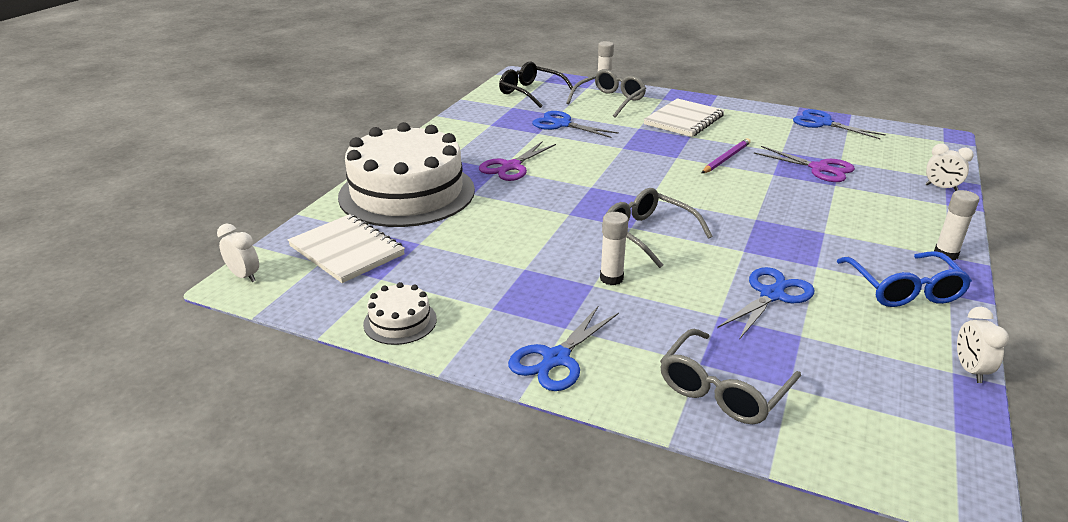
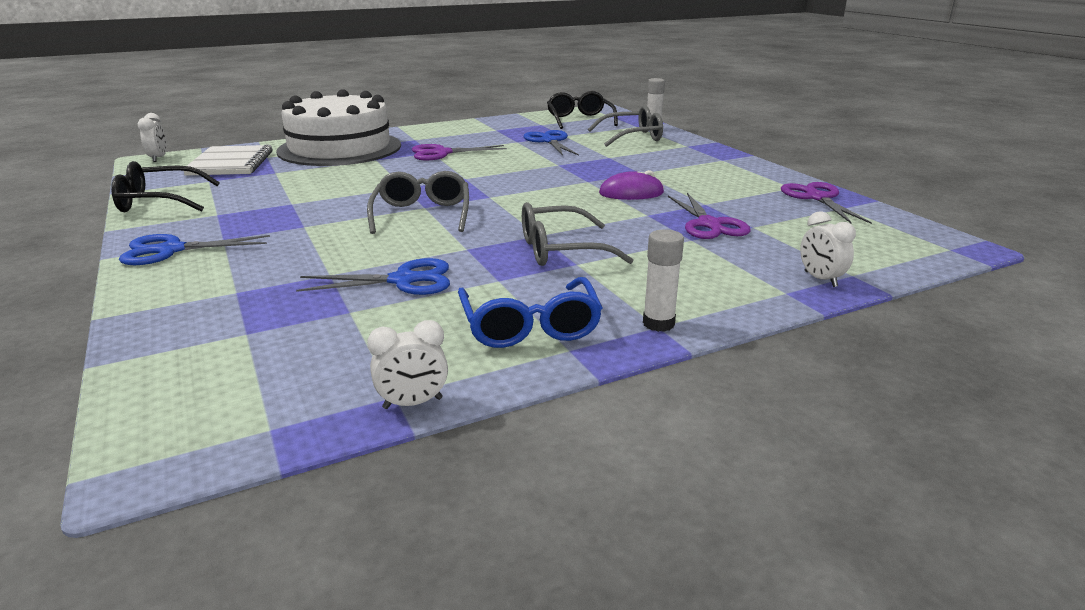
camera: 40 degrees right, 5 degrees down
(400, 321) = (159, 201): white cake -> black glasses
(611, 278) = (324, 227): white glue stick -> none
(684, 120) = (665, 162): white notebook -> none
(723, 389) = (203, 311): grey glasses -> grey glasses (560, 250)
(726, 158) = (631, 193): purple pencil -> purple mouse
(823, 123) = (817, 198): blue scissors -> purple scissors
(904, 289) = (530, 326): blue glasses -> blue glasses turned 45 degrees counterclockwise
(970, 370) = (413, 403): white clock -> white clock turned 150 degrees counterclockwise

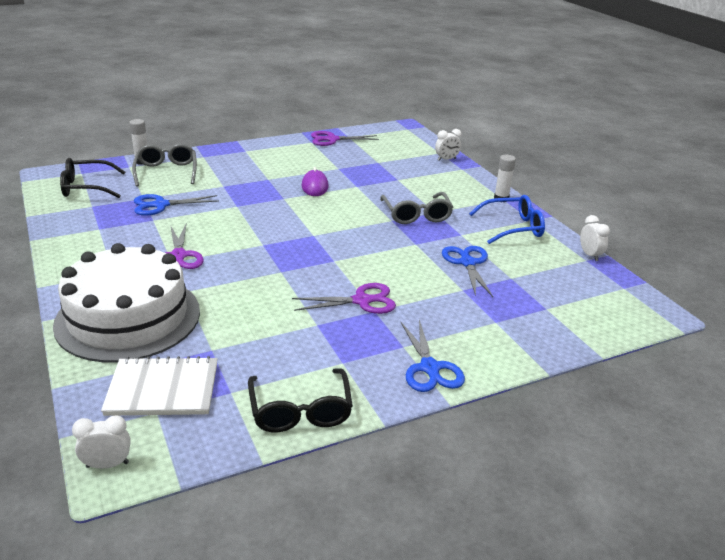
camera: 90 degrees left, 5 degrees up
(422, 214) = (351, 261): grey glasses -> none
(709, 224) = (374, 172): purple scissors -> purple scissors (361, 301)

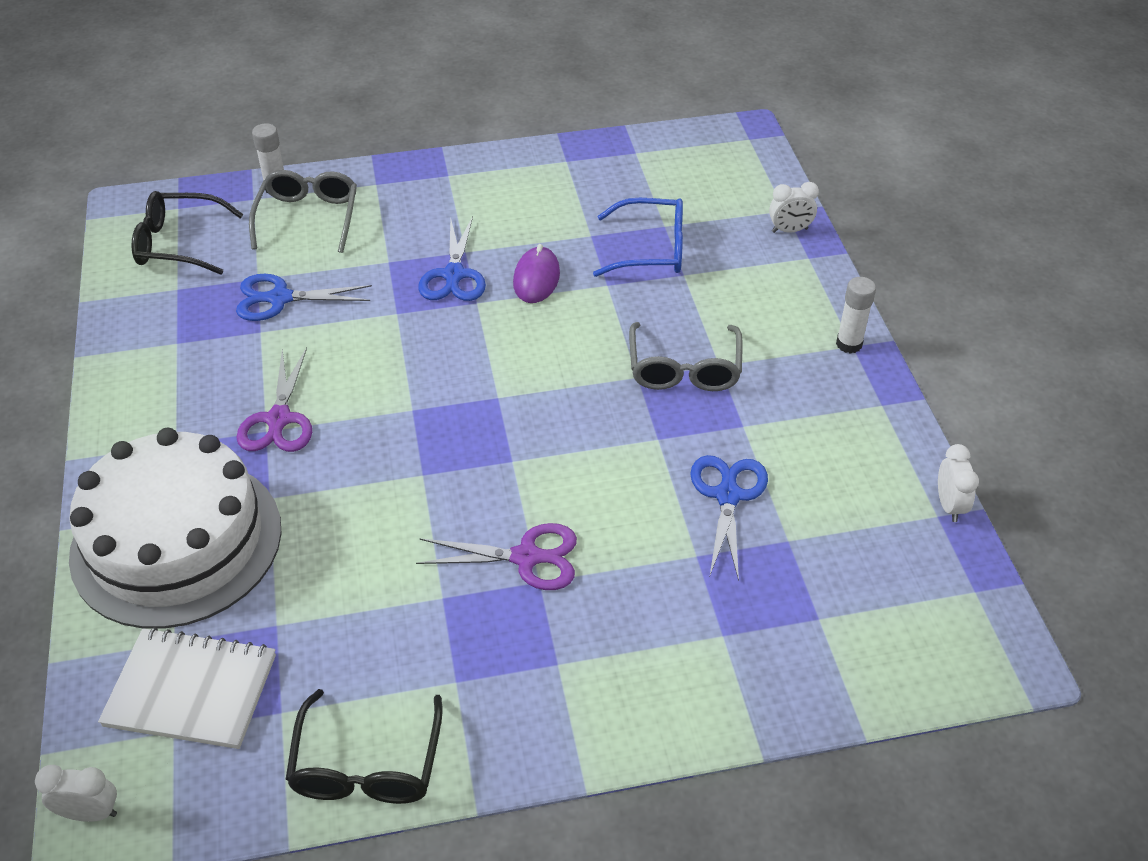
camera: 15 degrees right, 15 degrees up
(332, 139) = (604, 158): purple scissors -> none
(429, 368) = (582, 715): blue scissors -> blue scissors (454, 275)
(513, 227) = (840, 420): blue glasses -> blue glasses (651, 249)

